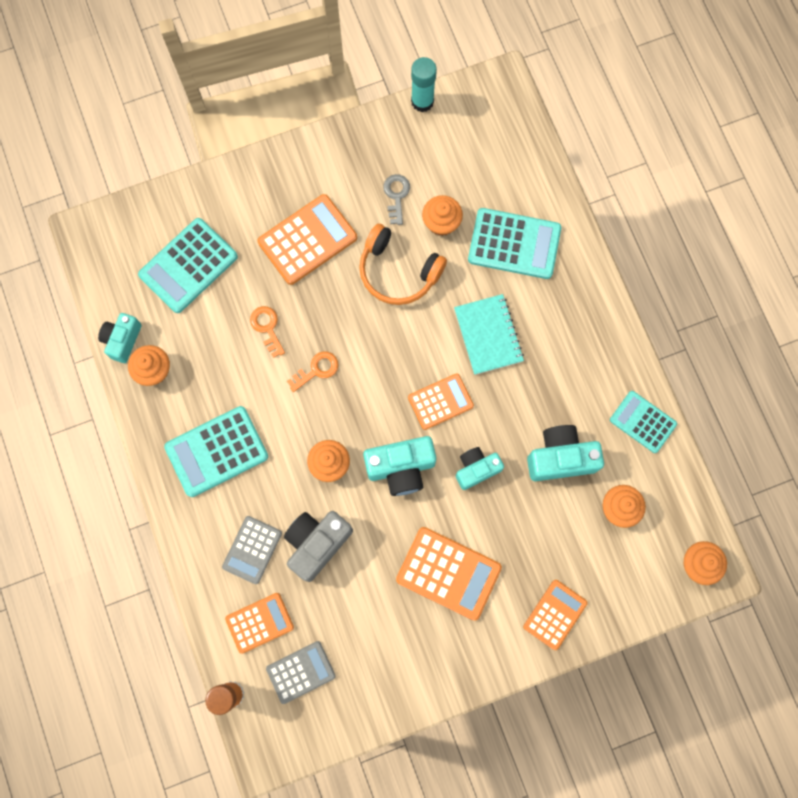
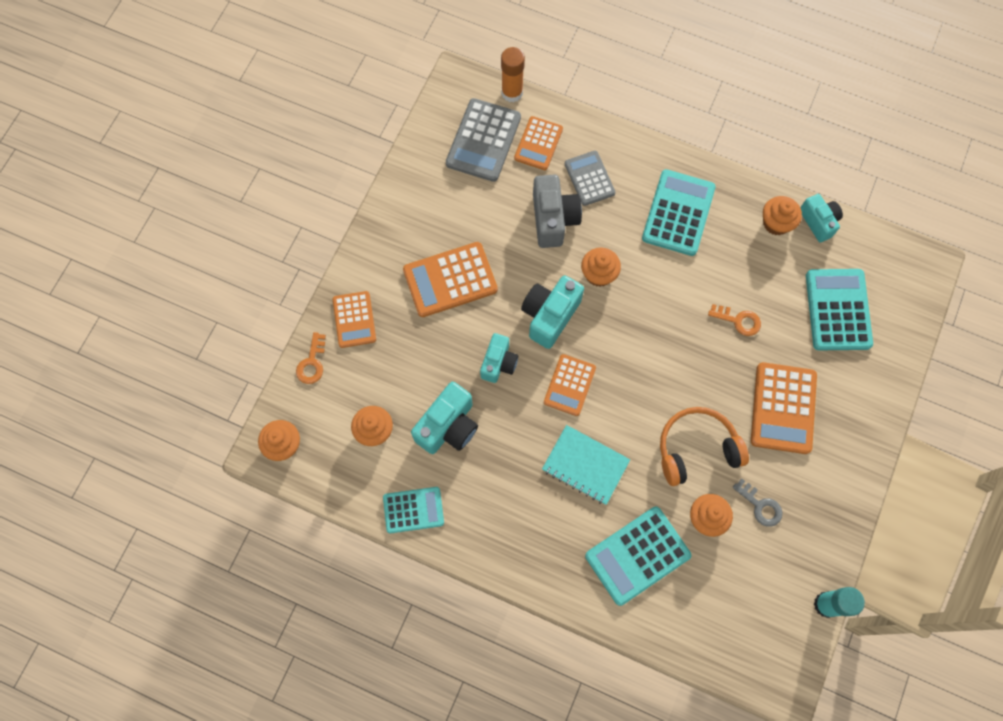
camera: 135 degrees right, 5 degrees down
(300, 672) = (483, 140): grey calculator -> grey calculator, size x1.55
(316, 370) = (674, 325): orange key -> orange key (312, 362)

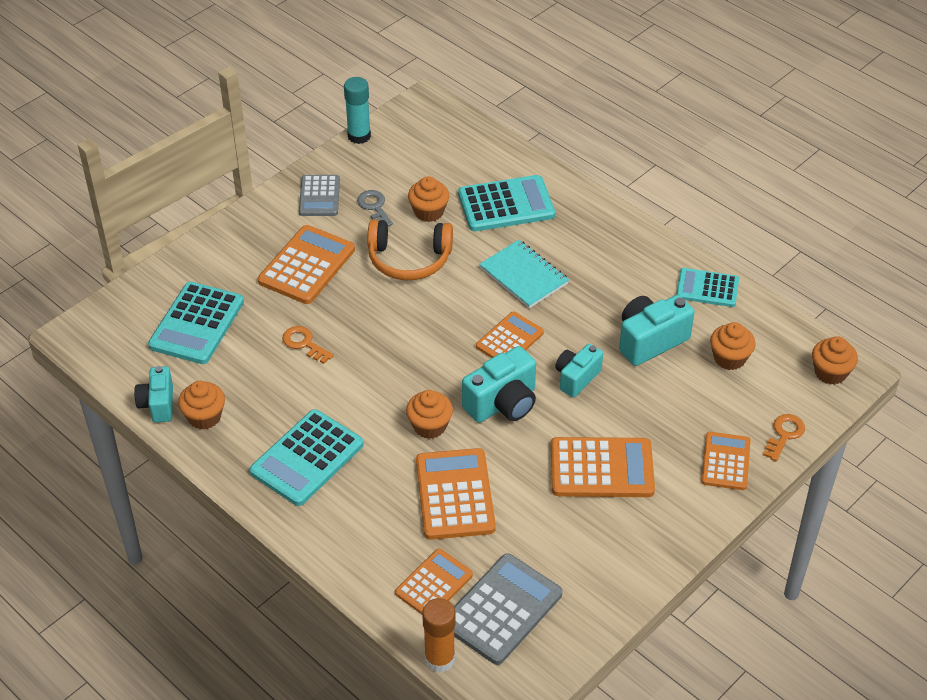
camera: 160 degrees left, 25 degrees down
(553, 219) = (455, 495): grey camera -> orange calculator
(589, 178) = (390, 525): grey calculator -> grey calculator (319, 196)

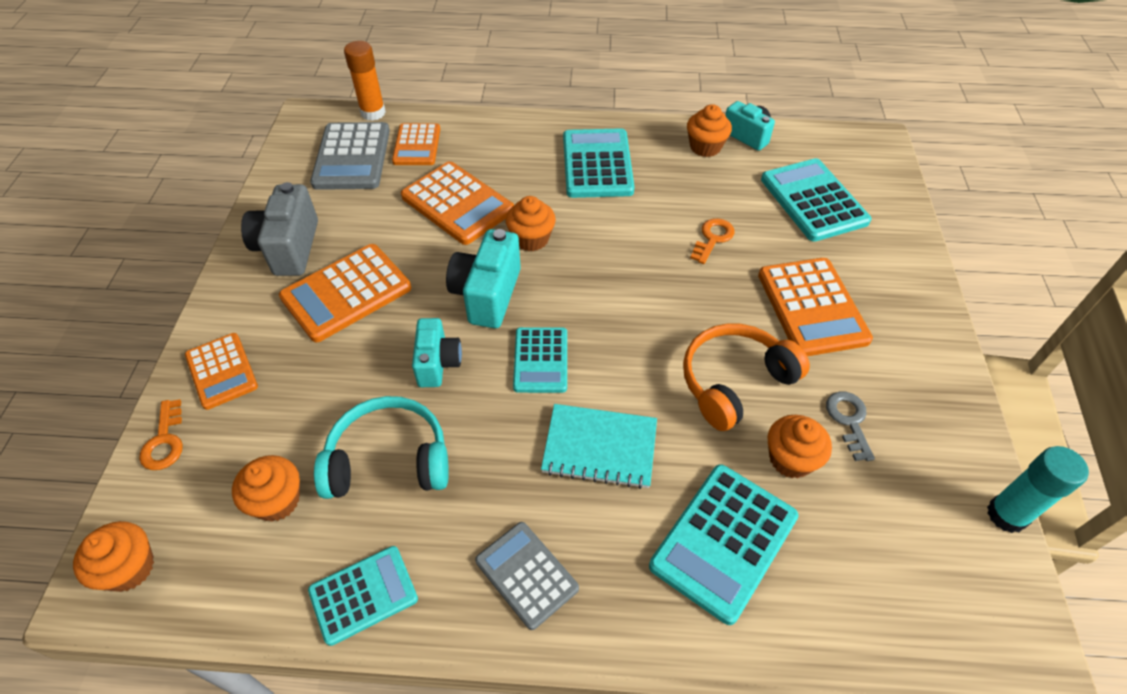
camera: 140 degrees right, 5 degrees up
(304, 344) = (712, 238): orange key -> orange key turned 60 degrees counterclockwise
(319, 196) = (915, 392): grey calculator -> grey calculator (526, 574)
(374, 207) = (849, 421): grey key -> grey key turned 120 degrees counterclockwise
(509, 340) = (541, 360): orange calculator -> turquoise calculator
(620, 539) = (289, 248): none -> grey camera
(650, 341) = (388, 460): turquoise camera -> turquoise headphones

